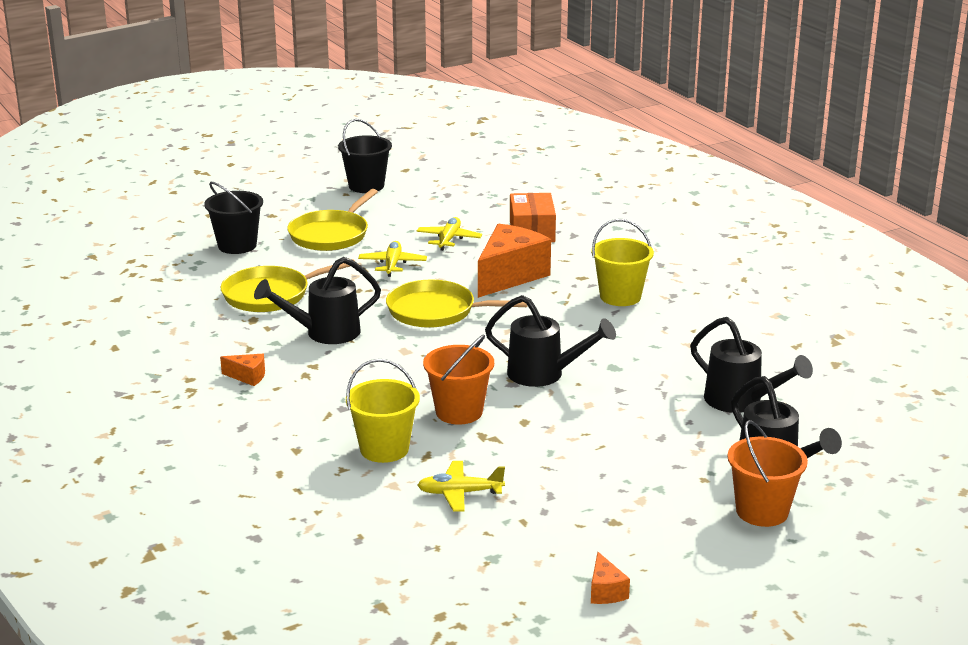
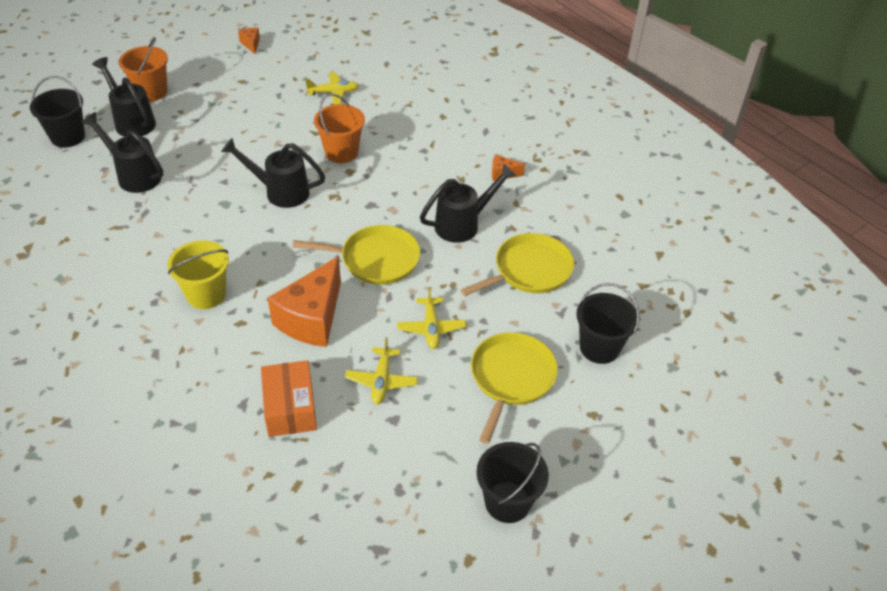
camera: 170 degrees right, 20 degrees up
(384, 449) = (386, 120): yellow bucket -> none
(859, 453) = (68, 137): none -> black bucket

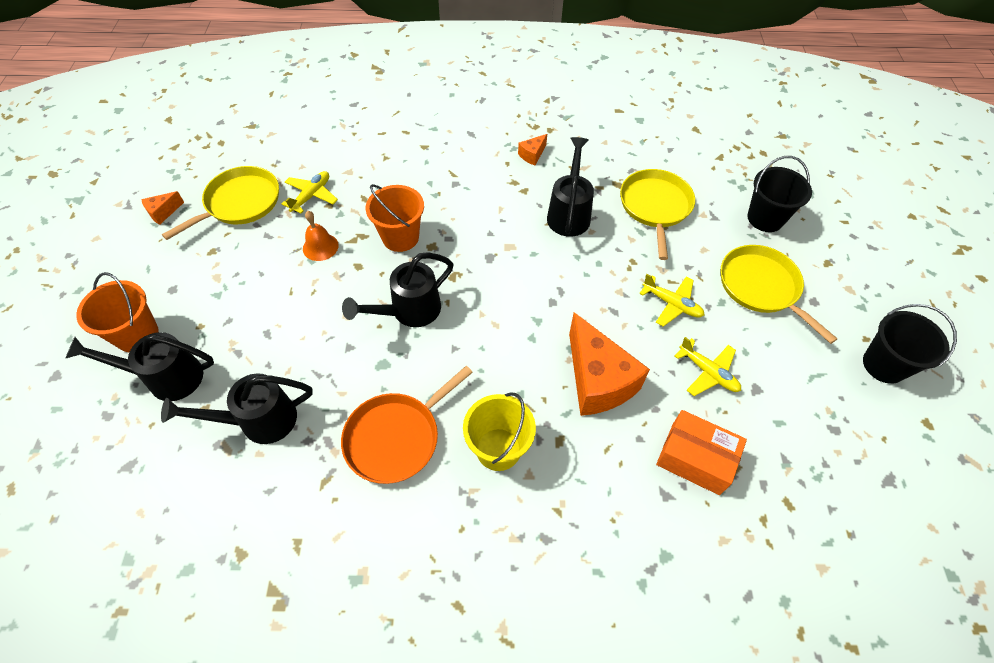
camera: 50 degrees left, 10 degrees up
(68, 137) = (121, 454): black bucket -> none
(174, 241) = (396, 437): none -> orange pan
(251, 44) = (163, 212): orange cheese -> orange cheese turned 60 degrees counterclockwise
(293, 122) = (320, 247): none -> orange bell
(375, 259) = (561, 294): yellow pan -> yellow pan (240, 203)

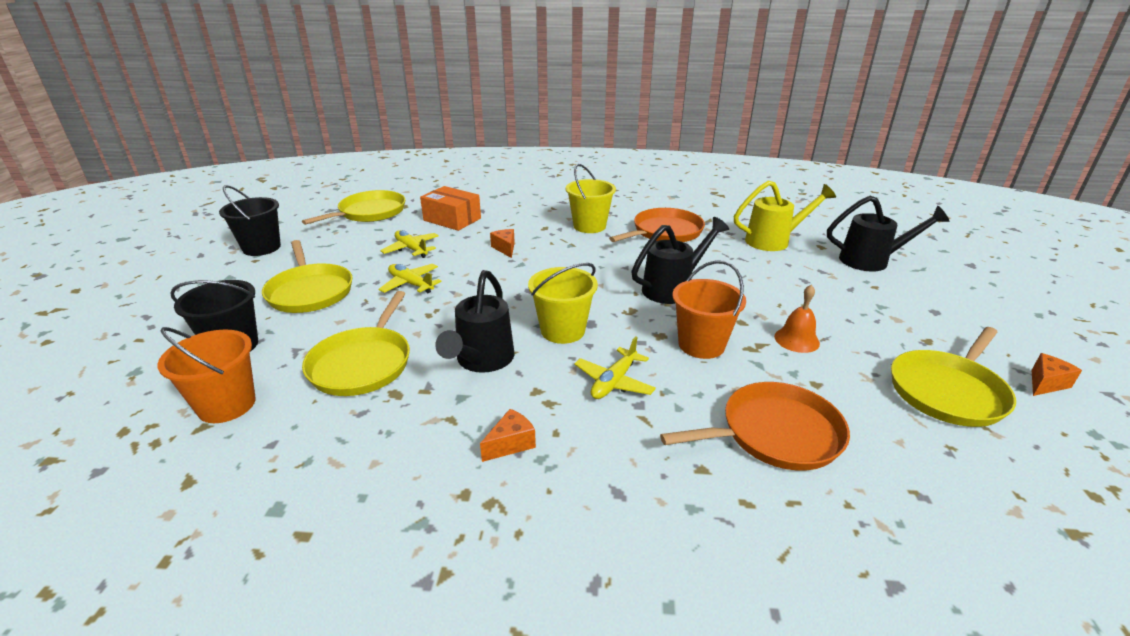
camera: 175 degrees left, 25 degrees down
(137, 335) = (930, 283): orange bucket -> orange bucket (227, 405)
(259, 421) = (773, 241): black watering can -> yellow watering can
(311, 196) = (850, 396): yellow plane -> yellow plane (614, 382)
(374, 168) = (775, 434): none -> orange pan
(512, 247) = (563, 330): none -> yellow bucket
(597, 380) = (505, 248): orange cheese -> orange cheese, size x0.44
(825, 474) = (369, 212): none -> yellow pan

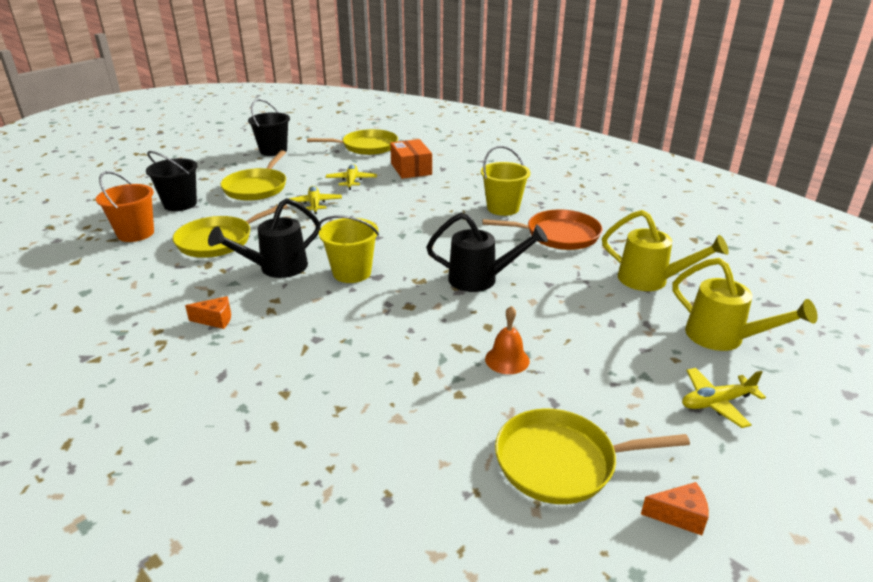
camera: 40 degrees right, 0 degrees up
(505, 248) = (411, 203): orange cheese -> none
(614, 382) = (326, 318): yellow plane -> yellow plane (716, 402)
(701, 345) = (426, 326): orange bucket -> none
(775, 434) = (365, 403): orange pan -> none
(871, 261) = (723, 338): black watering can -> yellow watering can

